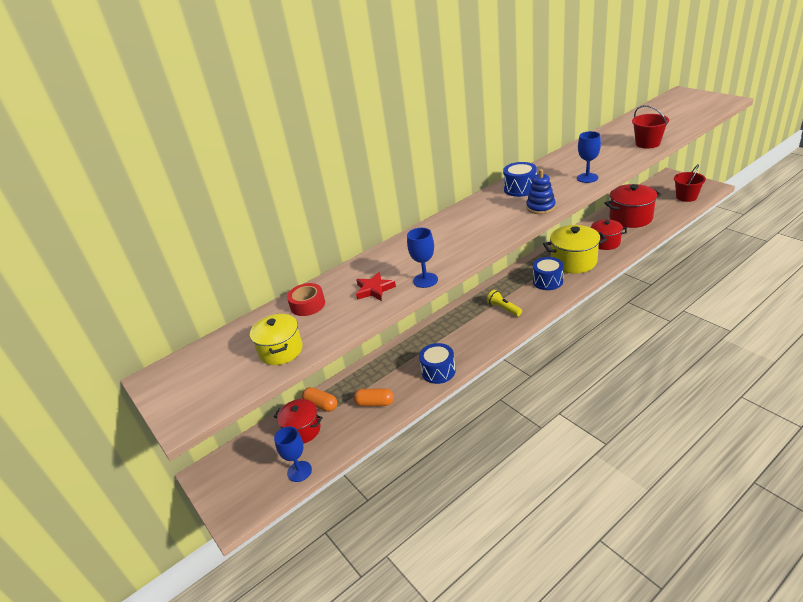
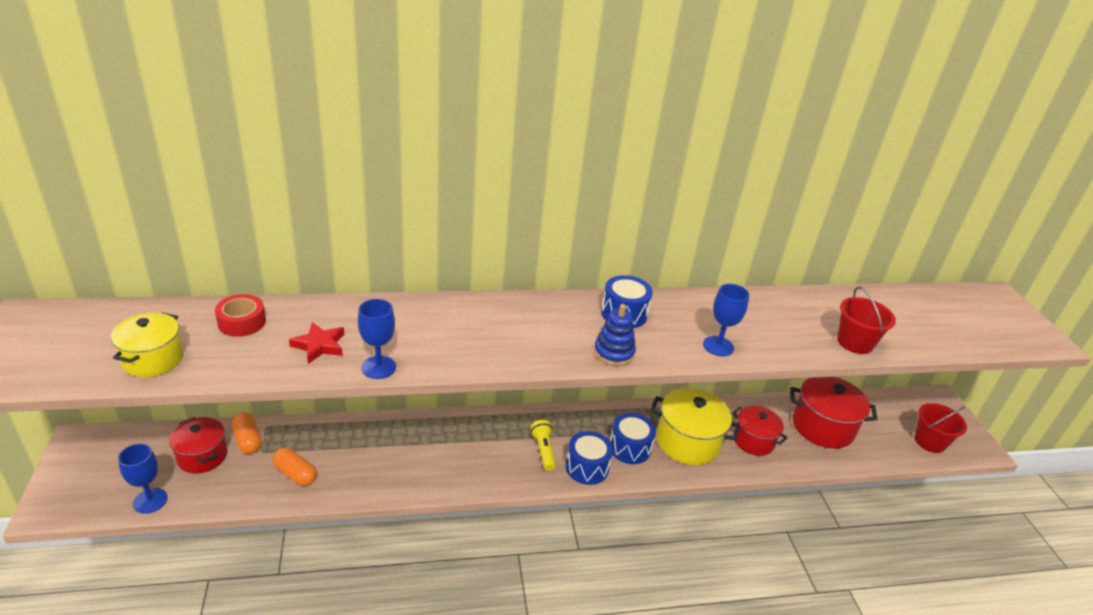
camera: 20 degrees right, 0 degrees up
(438, 371) = (394, 480): blue drum -> blue drum (587, 467)

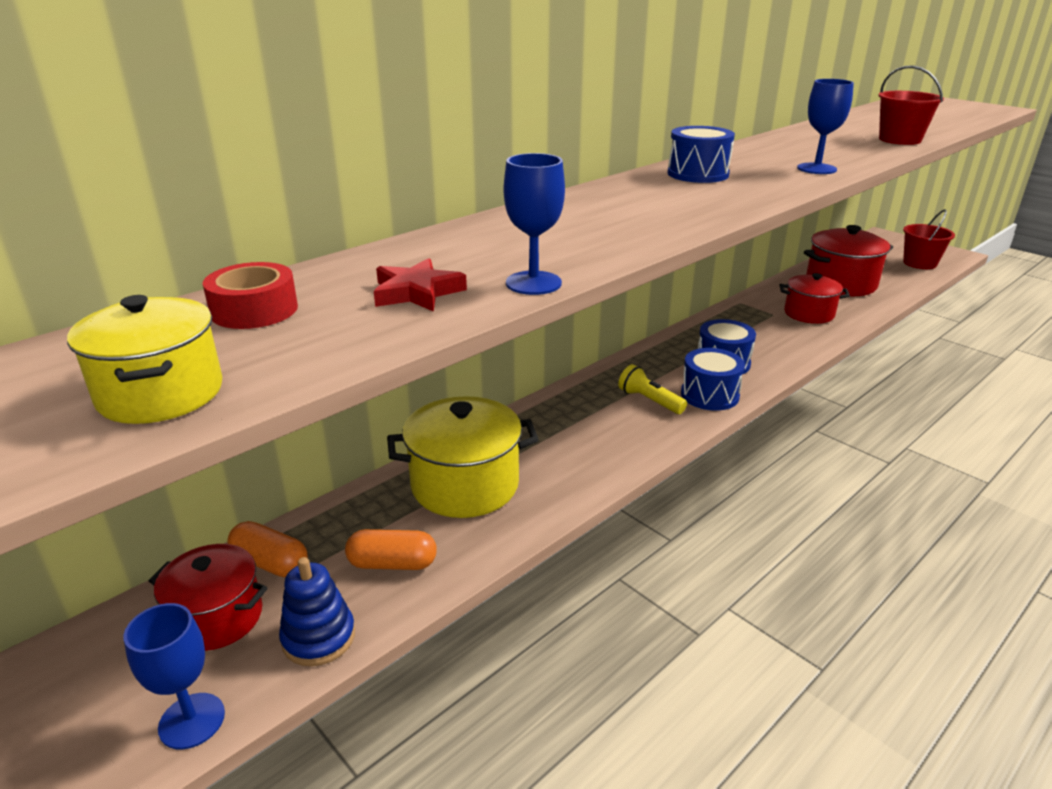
camera: 30 degrees left, 5 degrees down
(614, 353) = (746, 197): blue stacking toy -> blue stacking toy (318, 637)
(687, 442) = (762, 337): yellow pot -> yellow pot (465, 485)

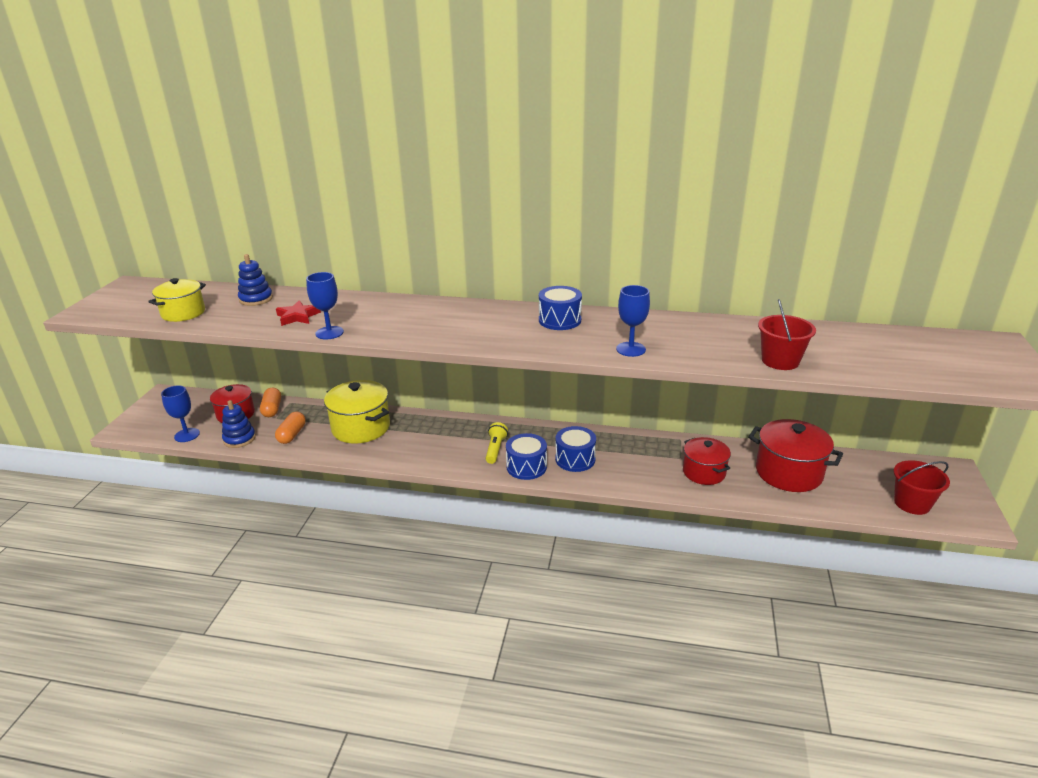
camera: 55 degrees right, 0 degrees up
(254, 310) = (256, 299): red tape -> blue stacking toy
(392, 563) = (292, 435): orange capsule -> orange capsule turned 45 degrees clockwise

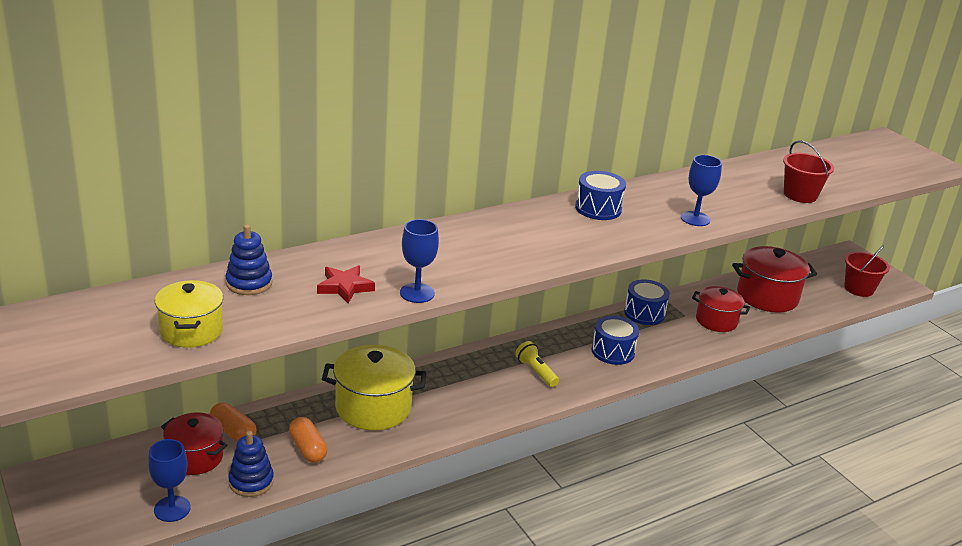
camera: 45 degrees left, 0 degrees up
(526, 467) = (585, 376): blue drum -> blue drum (644, 313)

